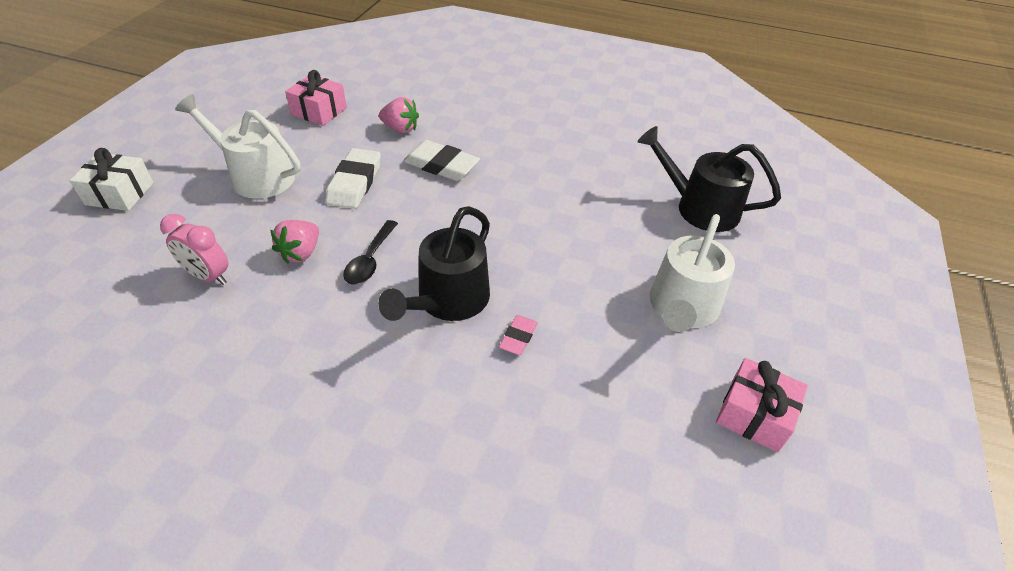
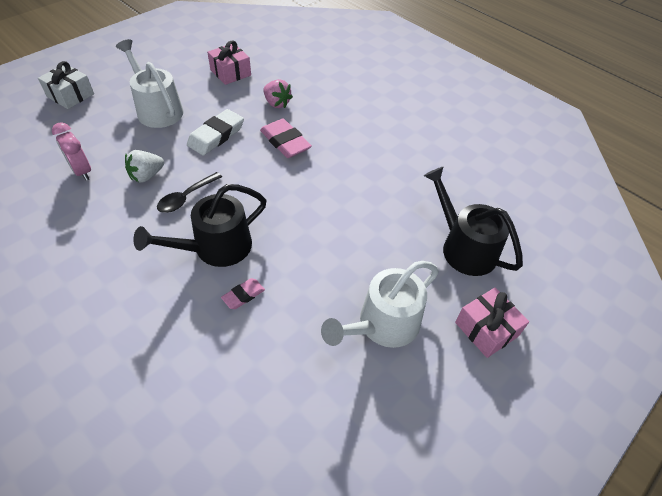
camera: 25 degrees right, 5 degrees up
(301, 253) = (147, 176): pink strawberry -> white strawberry
(441, 165) = (285, 142): white eraser -> pink eraser
(754, 415) = (374, 435): pink gift -> pink gift (486, 329)

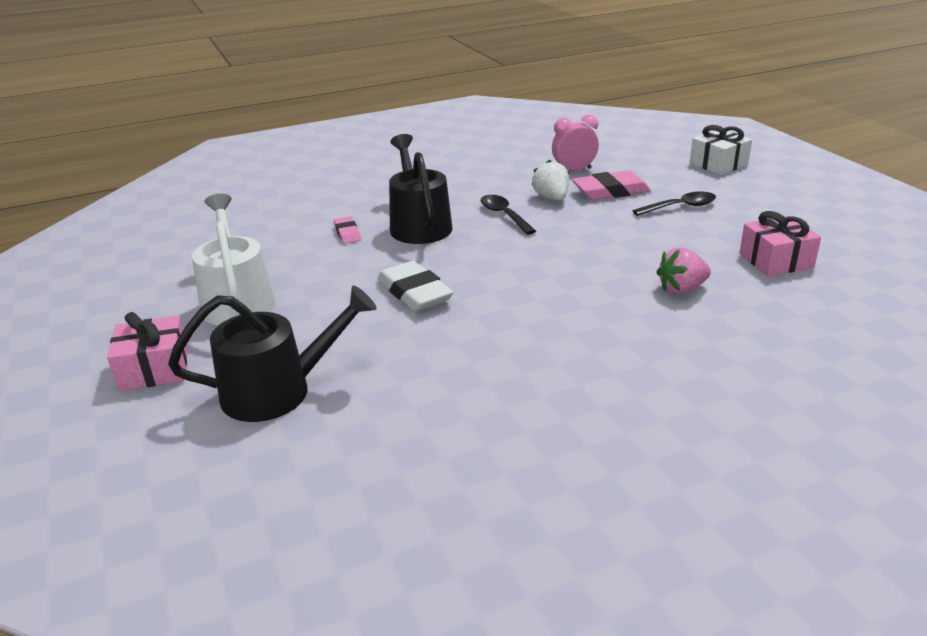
camera: 115 degrees right, 20 degrees down
(157, 109) = (680, 207): white watering can -> black spoon
(216, 136) = (612, 238): white eraser -> white eraser (414, 292)
(285, 142) = (581, 284): pink eraser -> pink eraser (610, 191)

